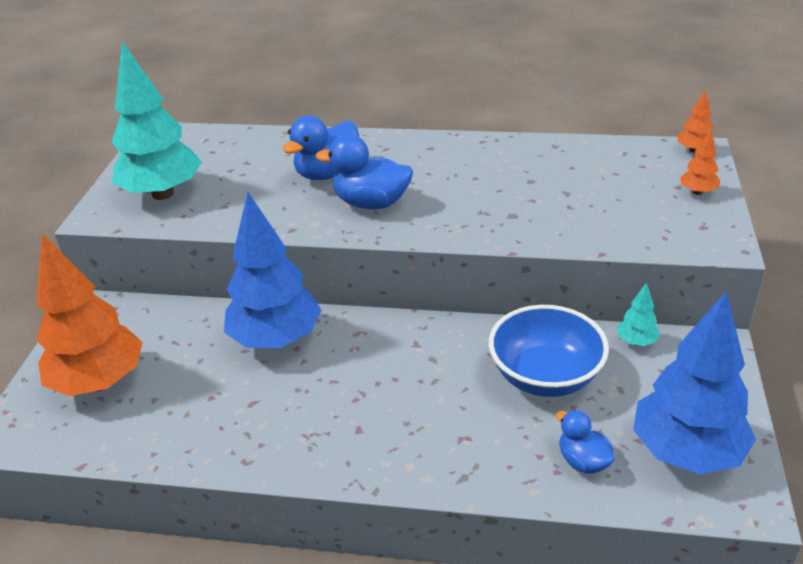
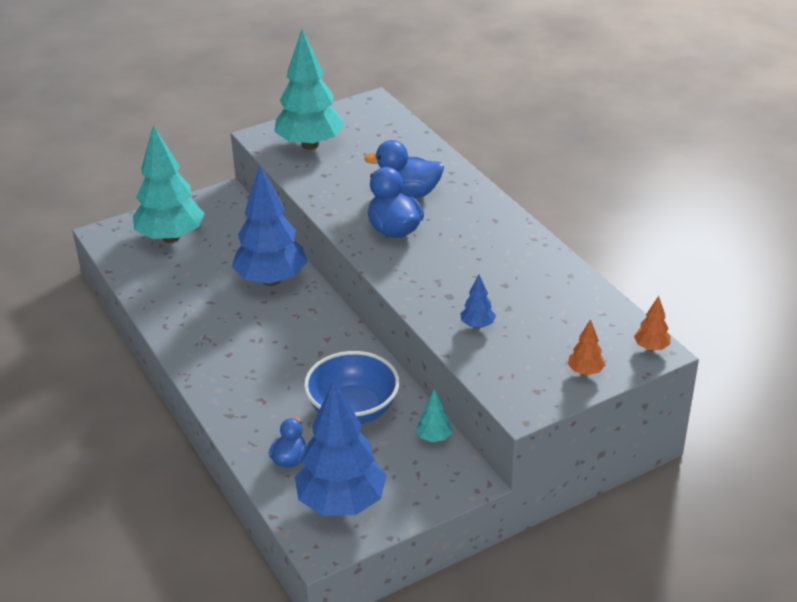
camera: 50 degrees right, 0 degrees up
(99, 382) = (171, 237): orange tree -> turquoise tree
(574, 218) = (477, 325): none -> blue tree

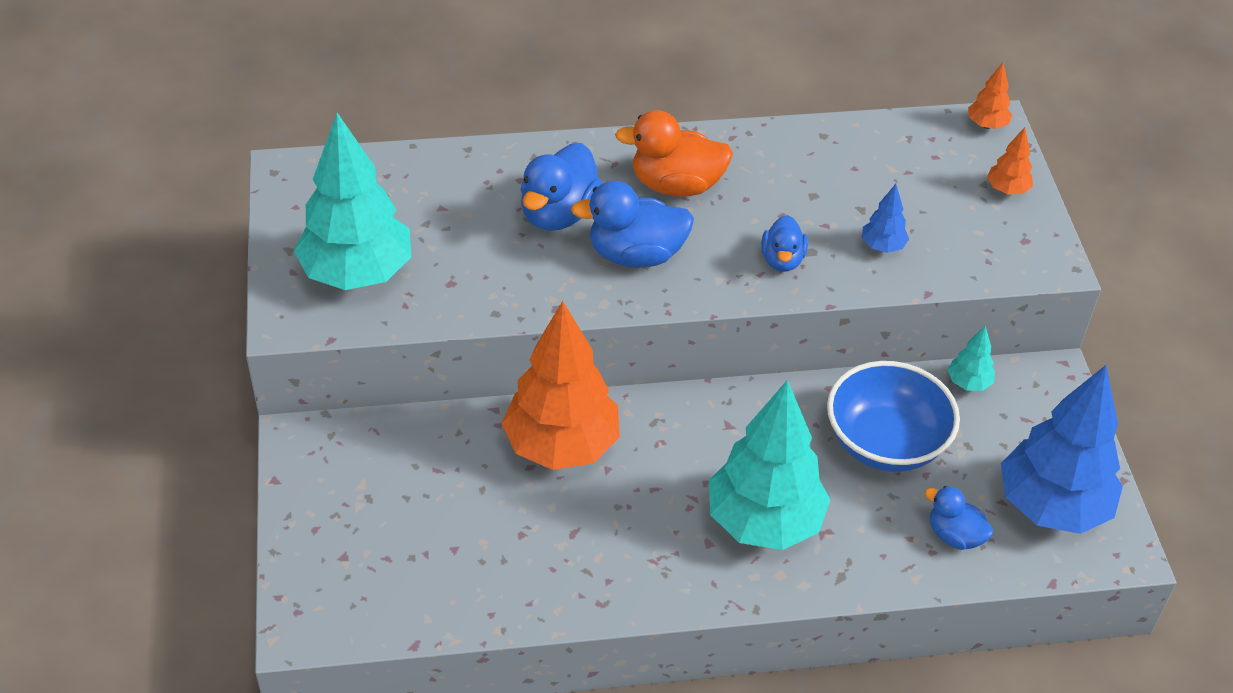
camera: 70 degrees left, 10 degrees up
(171, 237) = (374, 539): turquoise tree -> turquoise tree (764, 522)
(271, 280) = (561, 446): blue tree -> orange tree
(431, 286) = (782, 260): none -> blue duck
(468, 228) = (676, 185): none -> orange duck

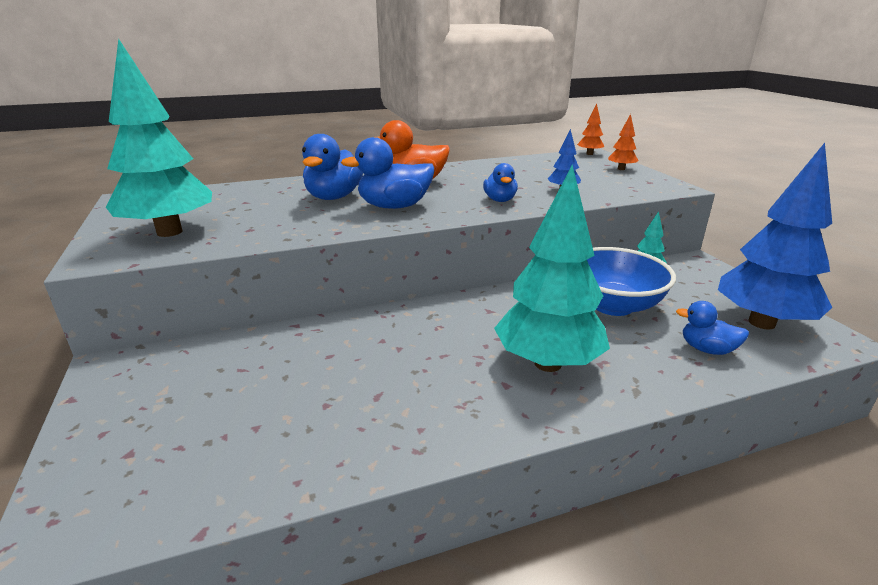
camera: 10 degrees left, 20 degrees down
(561, 446) = (356, 339): orange tree -> none

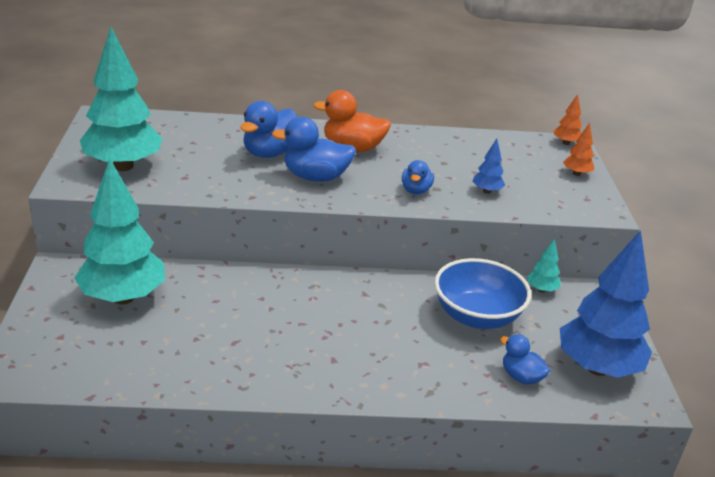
camera: 15 degrees right, 5 degrees up
(547, 363) = (378, 352): turquoise tree -> turquoise tree (123, 297)

